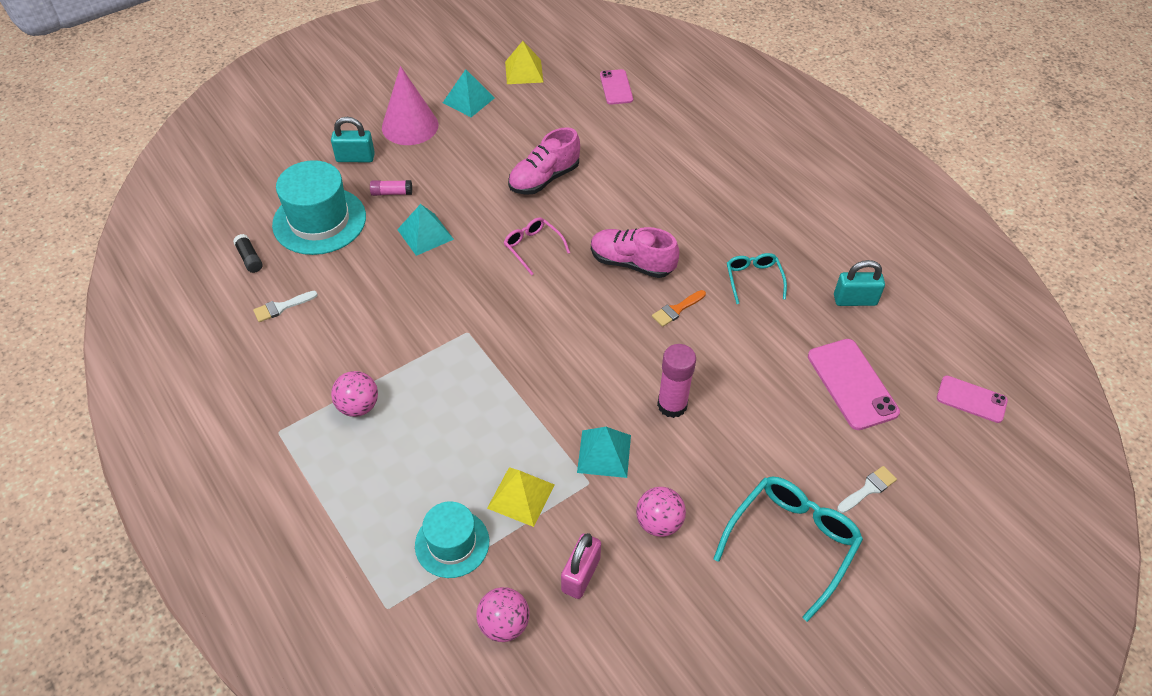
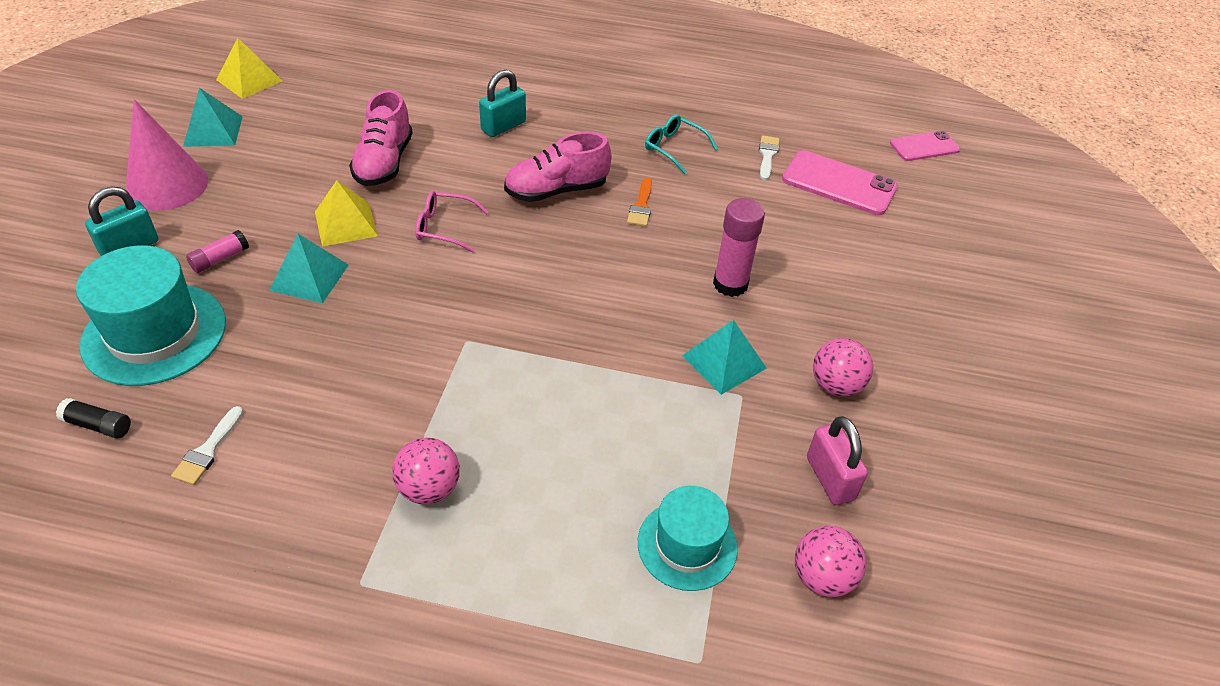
camera: 45 degrees left, 5 degrees down
(521, 496) = (697, 451): yellow pyramid -> yellow pyramid (345, 223)
(616, 87) = (366, 54): pink phone -> none
(792, 542) = (943, 327): turquoise glasses -> none
(855, 300) = (767, 122): turquoise padlock -> turquoise padlock (503, 126)
(868, 489) = (941, 251): white brush -> white brush (767, 156)

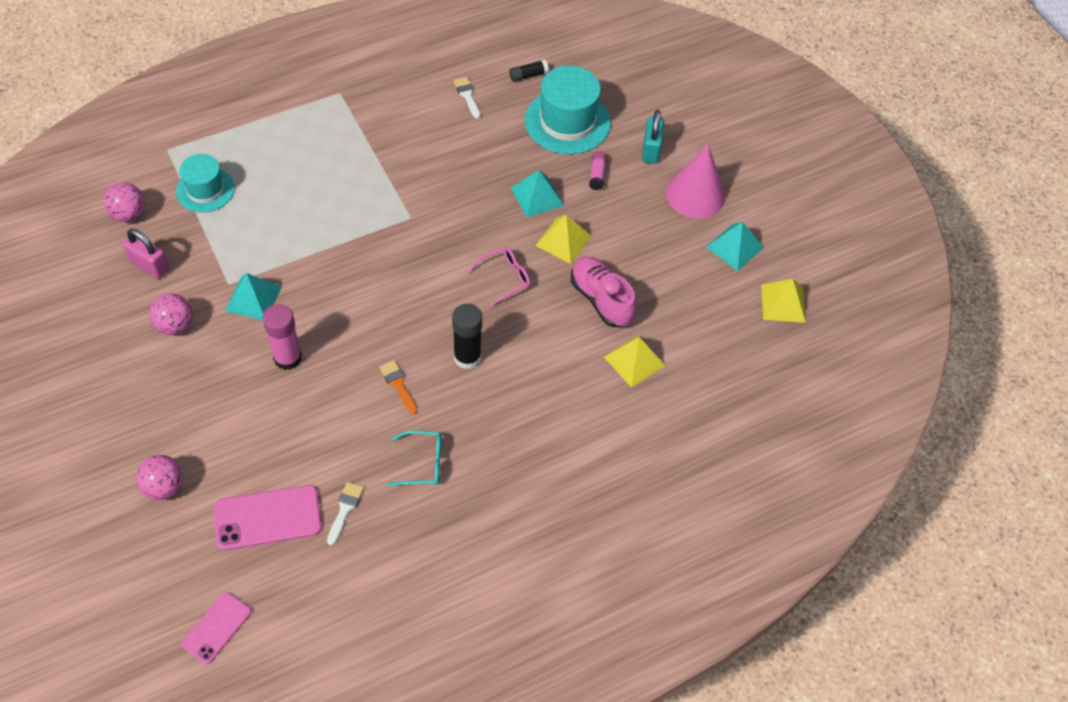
camera: 140 degrees right, 10 degrees up
(422, 113) = (634, 361): none -> yellow pyramid
(429, 489) = (350, 141): pink ball -> pink ball (164, 487)
(503, 126) = (565, 391): turquoise padlock -> none
(556, 190) = (467, 357): pink shoe -> black glue stick
(767, 156) = (345, 510): white brush -> white brush turned 135 degrees counterclockwise

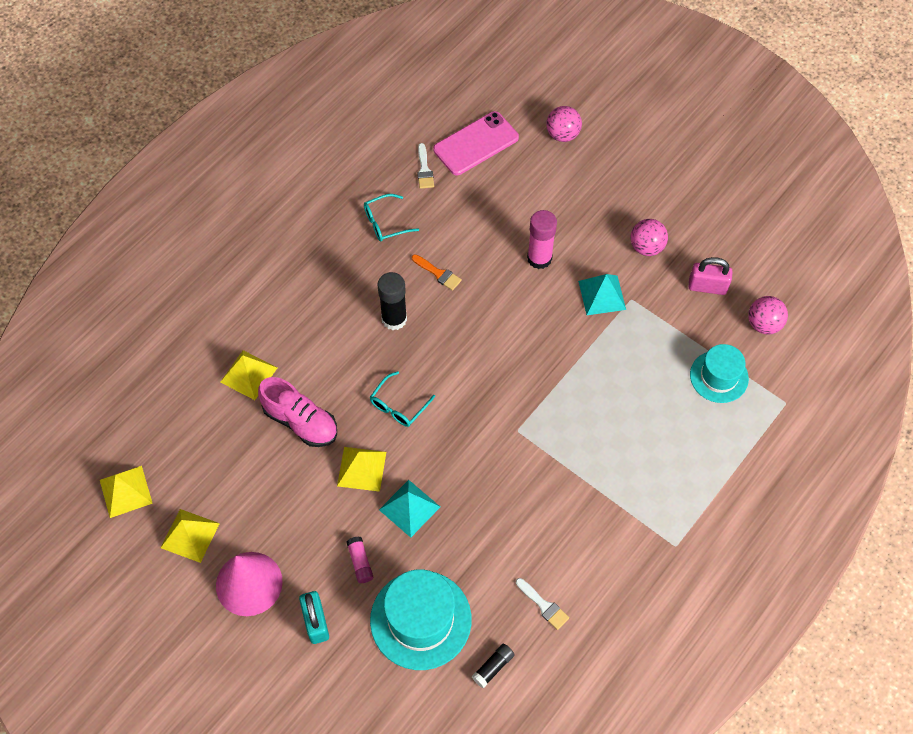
camera: 160 degrees right, 5 degrees up
(217, 628) = (464, 71): pink phone -> none
(504, 278) = (398, 405): pink glasses -> turquoise glasses
(734, 247) = (190, 535): turquoise pyramid -> yellow pyramid

